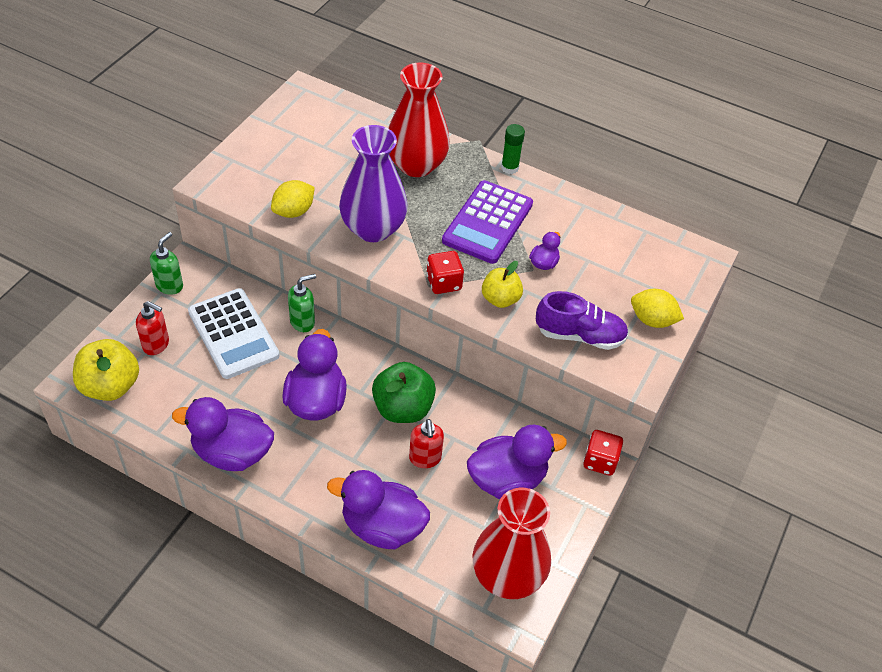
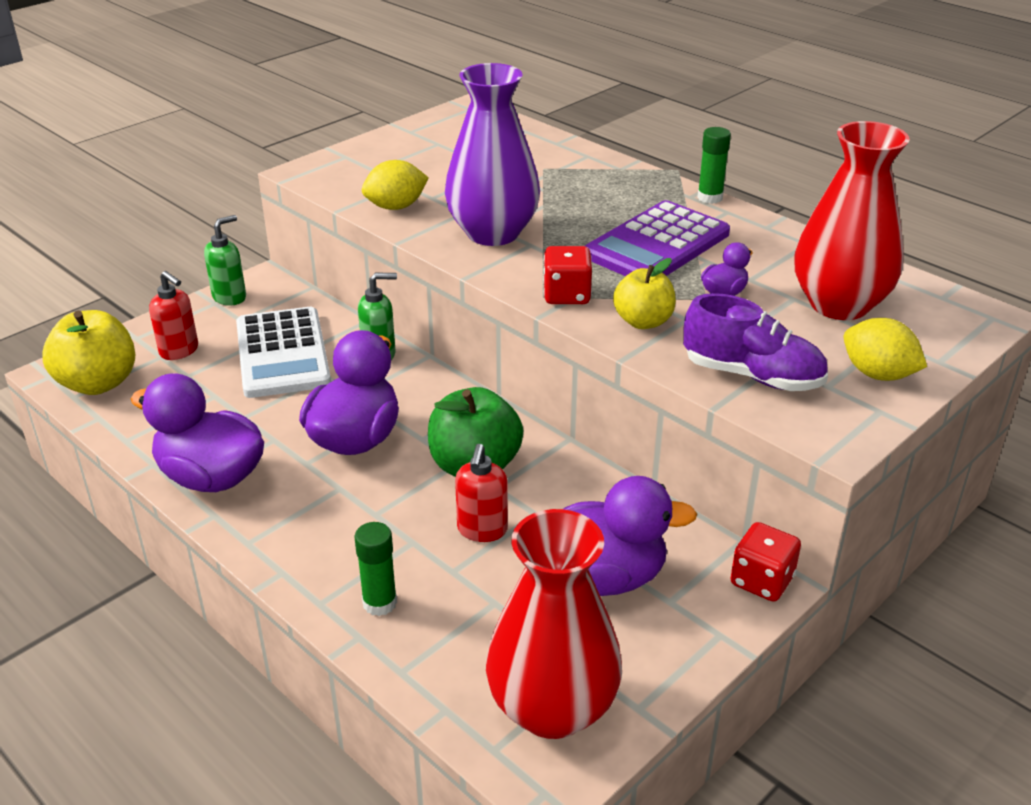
camera: 20 degrees right, 15 degrees down
(382, 526) = (380, 603): purple duck -> green glue stick
(416, 165) = (580, 183): red vase -> red vase (839, 304)

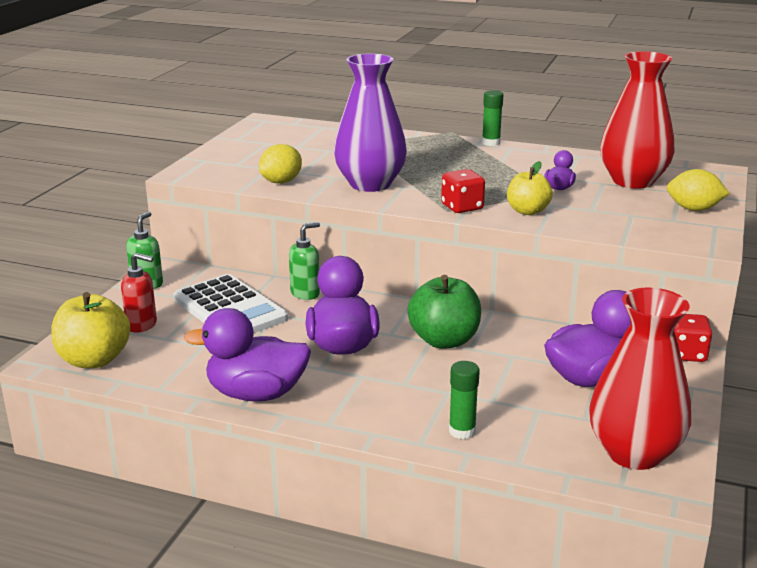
camera: 25 degrees left, 10 degrees down
(482, 530) = (487, 373): red soap dispenser -> none
(657, 245) = (487, 171): purple calculator -> none
(752, 376) = (625, 224): purple shoe -> none

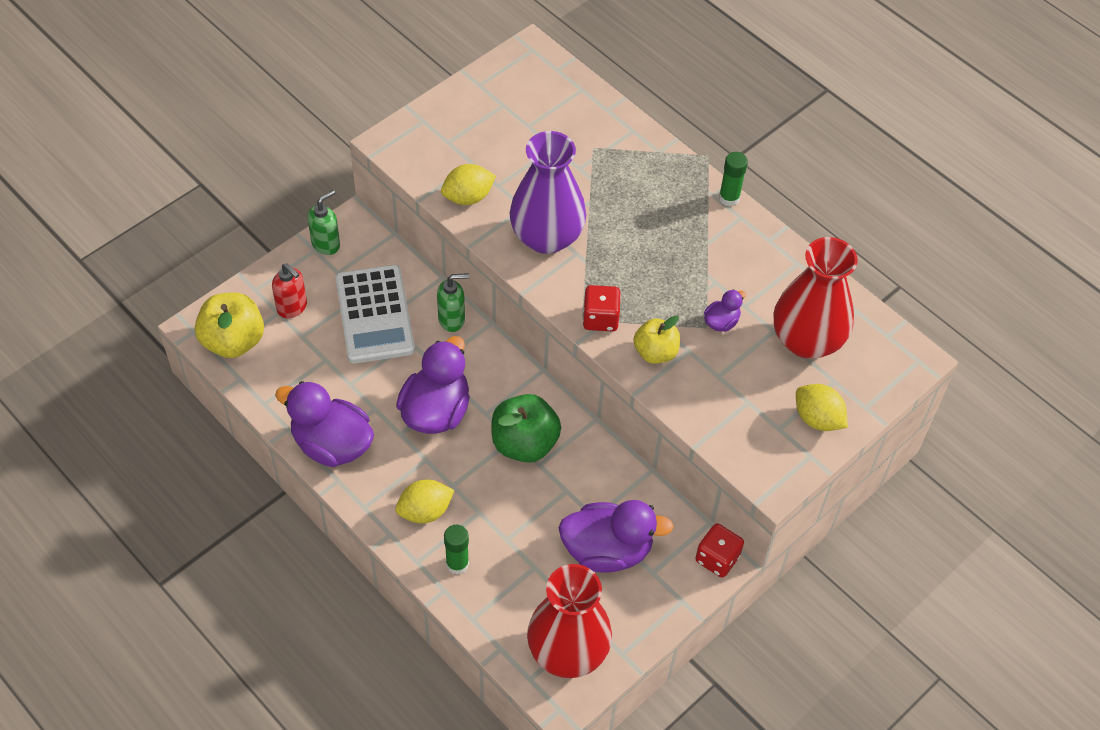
camera: 25 degrees right, 30 degrees up
(394, 407) = (425, 511): none -> yellow lemon

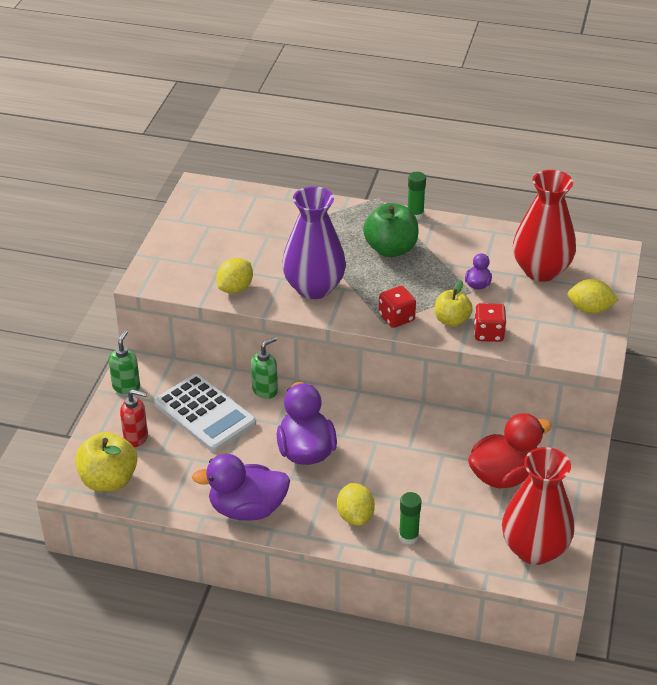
camera: 30 degrees left, 15 degrees down
(425, 511) = (355, 516): yellow lemon -> yellow lemon turned 45 degrees counterclockwise
(524, 443) = (387, 440): green apple -> green apple (391, 249)
(607, 550) = (503, 475): purple duck -> red duck
(717, 558) = (579, 443): red dice -> red dice (488, 333)

